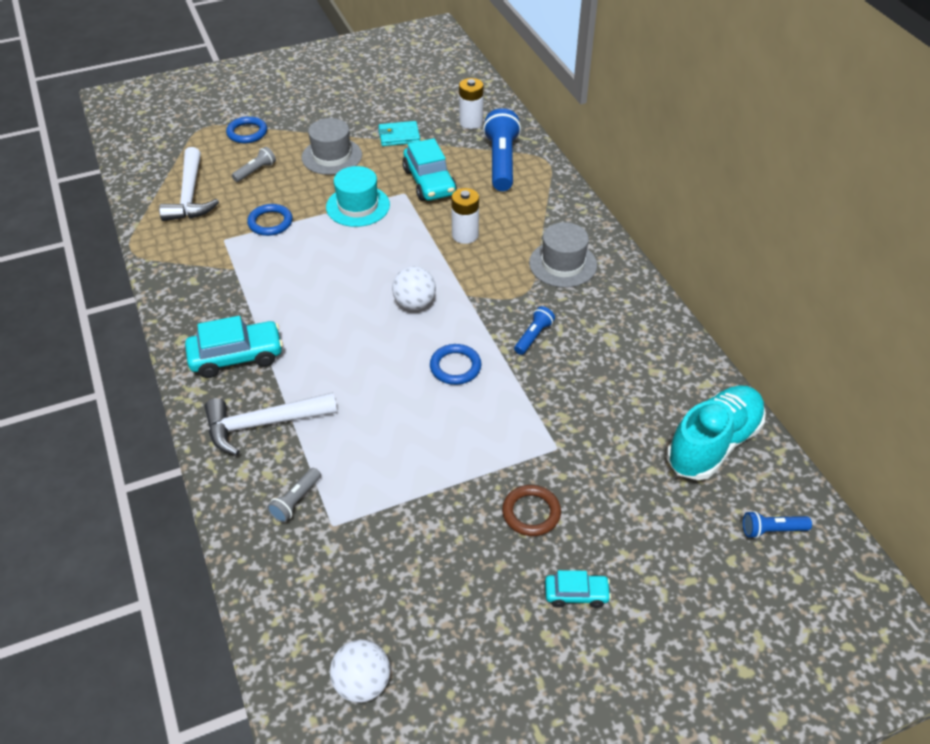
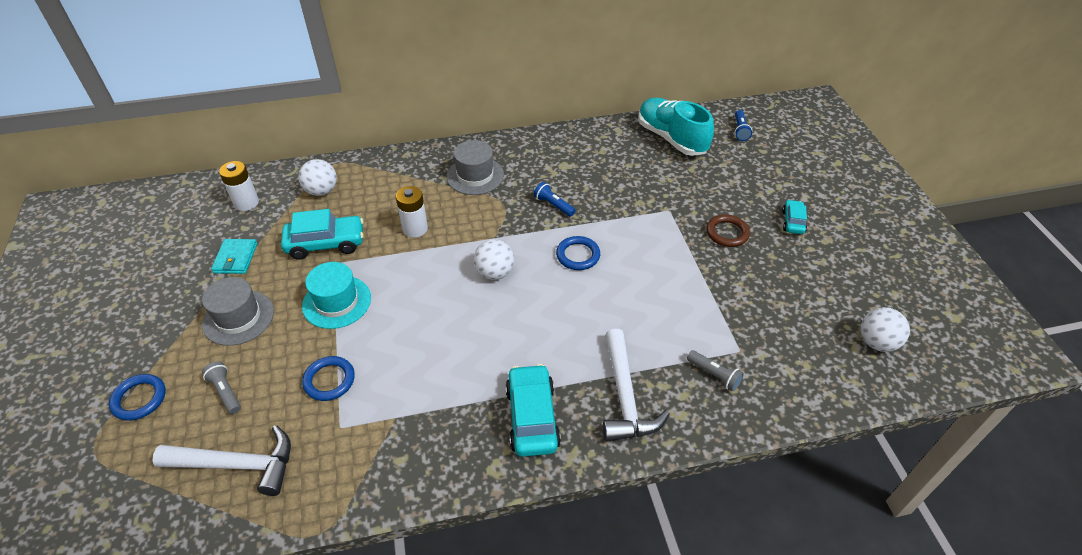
camera: 80 degrees left, 0 degrees up
(501, 162) = (322, 191): blue flashlight -> white ball

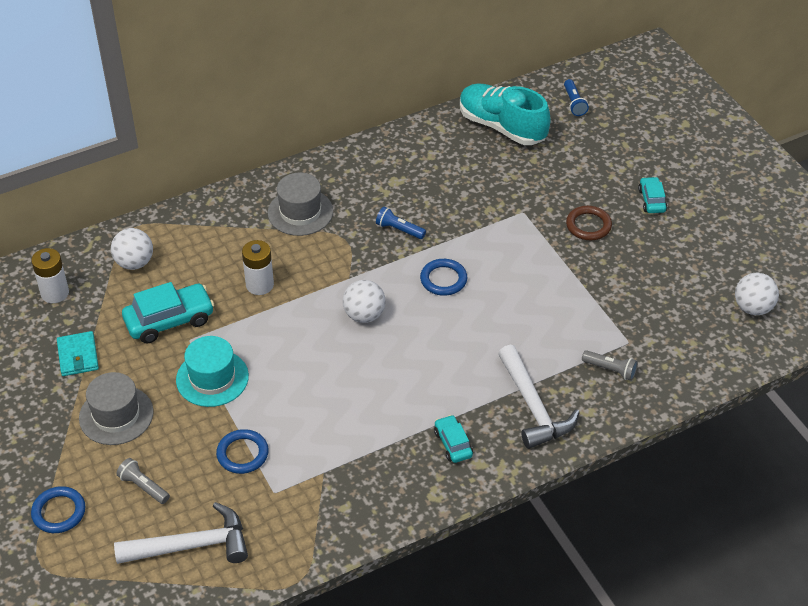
camera: 15 degrees left, 0 degrees up
(532, 417) = (453, 444): turquoise car -> turquoise car, size x0.56

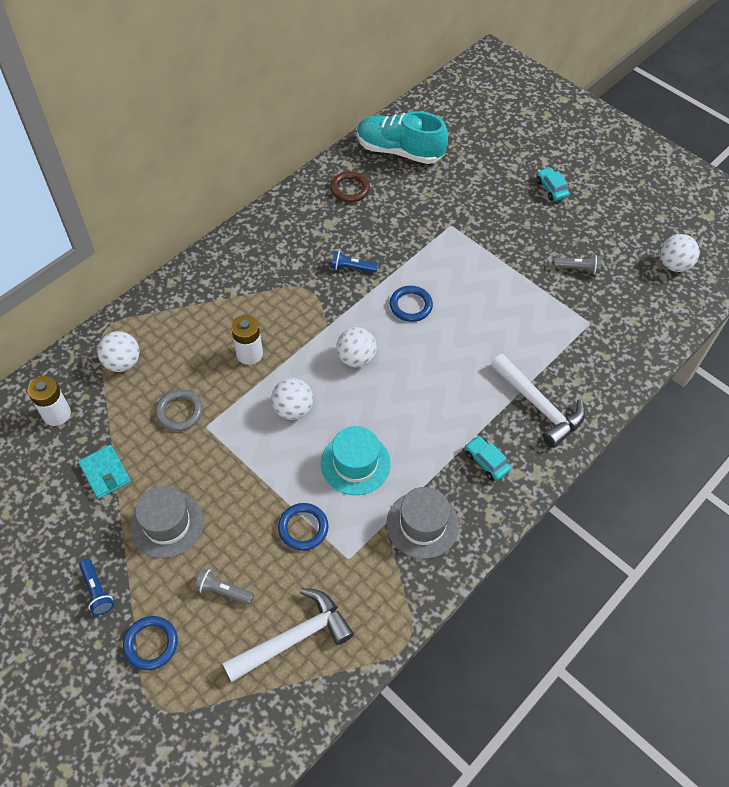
camera: 20 degrees left, 10 degrees up
(169, 320) = (179, 412): turquoise car -> grey ring
(212, 378) = (243, 459): turquoise hat -> turquoise hat (355, 463)
(280, 346) = (293, 409): none -> white ball
(300, 212) = (257, 273): grey hat -> grey hat (422, 524)
(574, 103) = (450, 116): blue flashlight -> blue flashlight (97, 591)
(588, 225) = (510, 224): brown ring -> brown ring (350, 189)
(610, 370) = (586, 352): grey flashlight -> grey flashlight (577, 269)

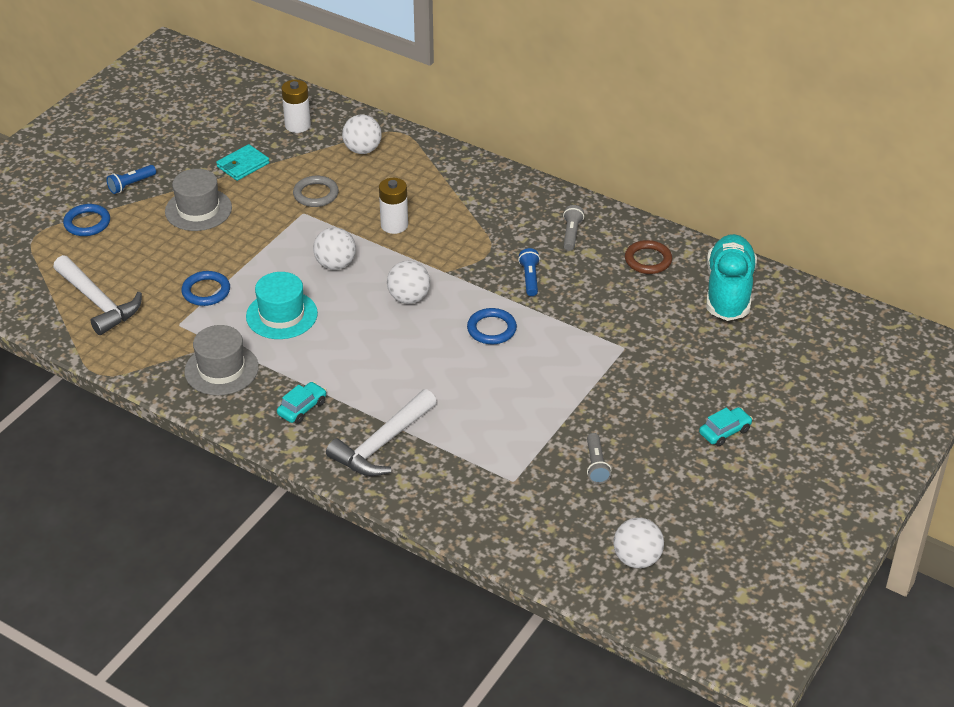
camera: 80 degrees right, 15 degrees down
(223, 591) = (138, 254): grey flashlight -> grey flashlight (571, 234)

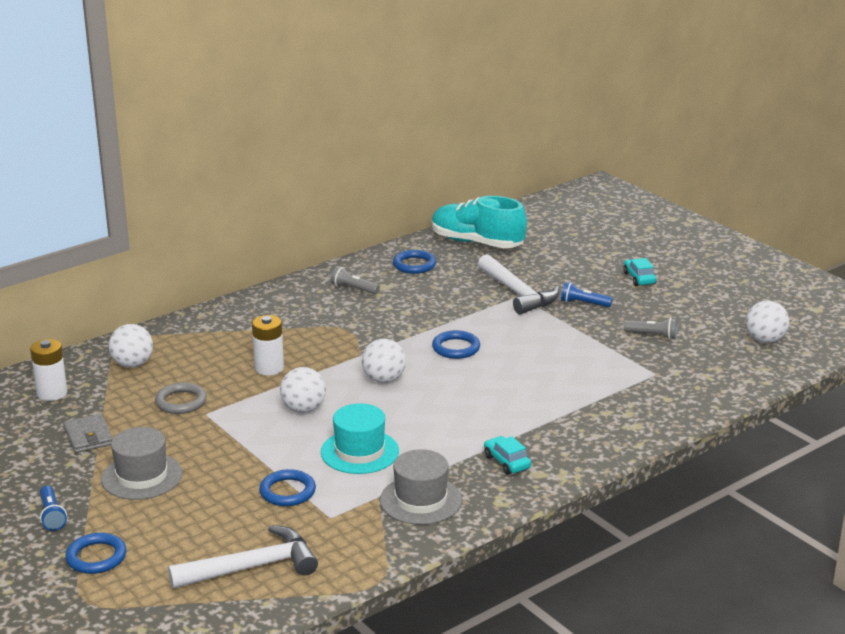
camera: 70 degrees left, 15 degrees down
(243, 165) = (88, 436): turquoise wallet -> grey wallet
(382, 444) = (579, 428): white hammer -> white hammer (518, 293)
(530, 278) = (399, 318): blue flashlight -> blue flashlight (584, 303)
(648, 260) = (414, 265): brown ring -> blue ring

